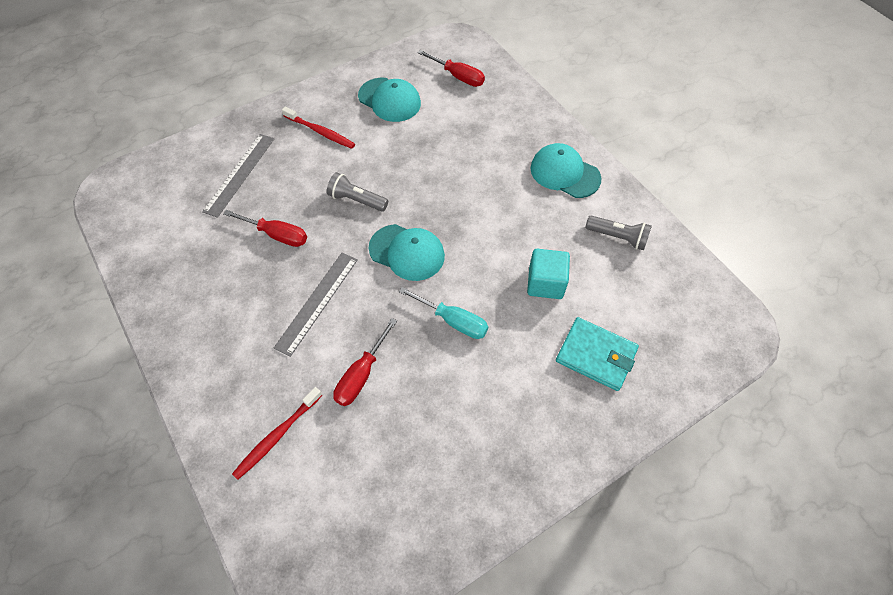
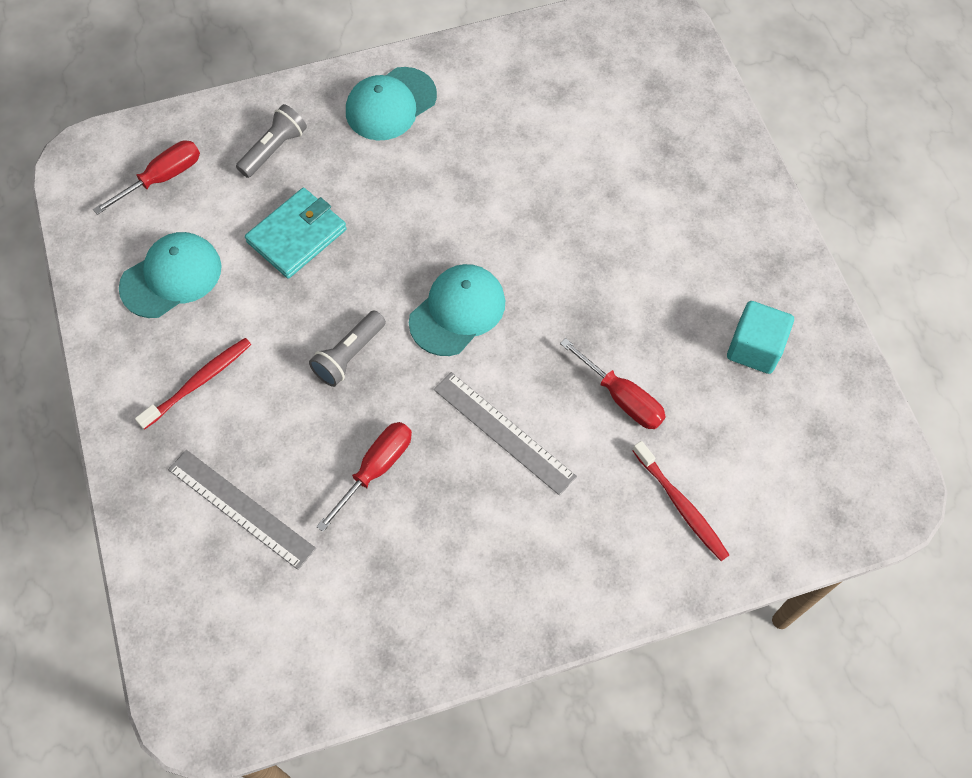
camera: 75 degrees left, 5 degrees up
(453, 321) = (573, 283): turquoise screwdriver -> none
(545, 283) = (549, 173): turquoise cube -> turquoise cube (754, 348)
(596, 355) = (655, 153): turquoise wallet -> turquoise wallet (297, 236)
(618, 237) = (506, 82): grey flashlight -> grey flashlight (274, 149)

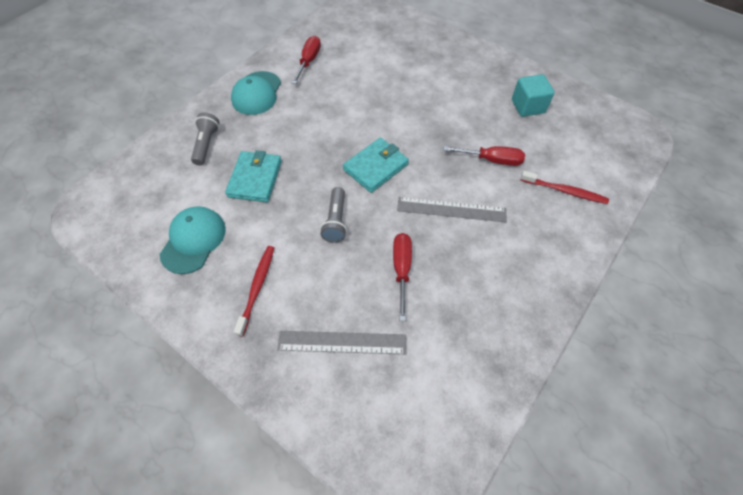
camera: 35 degrees left, 5 degrees down
(162, 178) = (147, 192): red screwdriver -> red screwdriver (309, 61)
(457, 311) = (376, 167): turquoise cap -> turquoise wallet

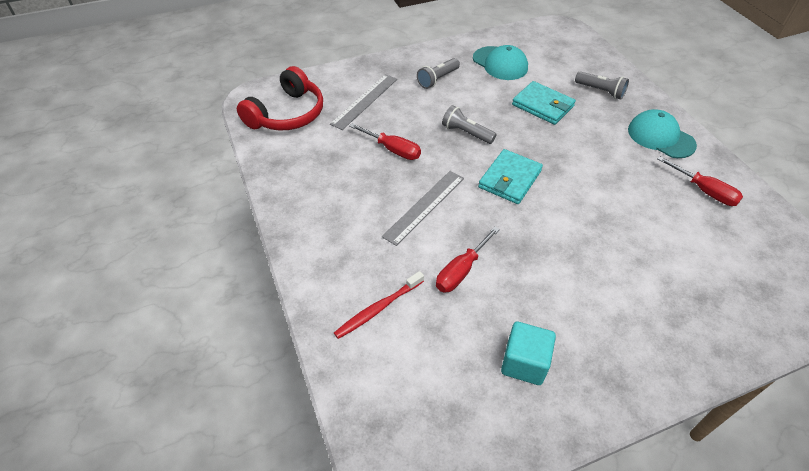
camera: 120 degrees right, 10 degrees down
(257, 287) = (437, 79): red toothbrush -> grey flashlight
(376, 167) = (509, 179): turquoise wallet -> turquoise wallet turned 45 degrees clockwise
(421, 418) = (287, 114): none -> red headphones

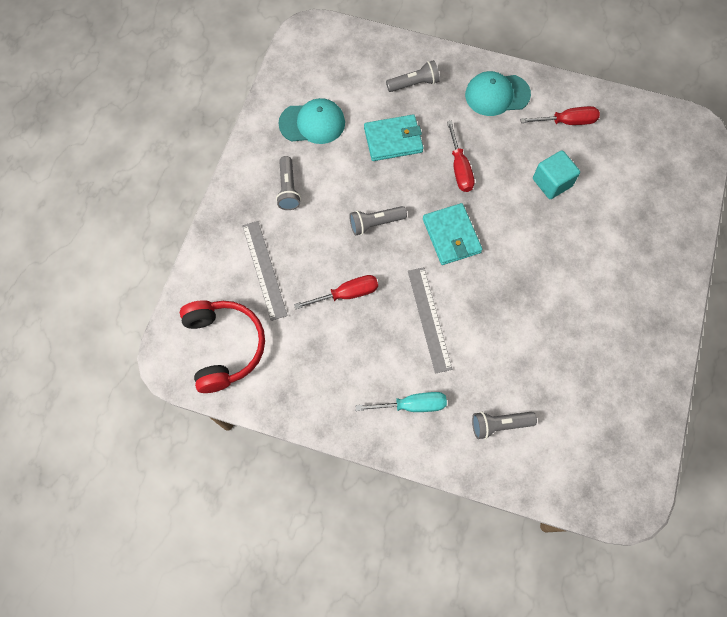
camera: 50 degrees left, 20 degrees up
(339, 238) = (411, 405): none -> turquoise screwdriver
(378, 309) = (499, 424): red toothbrush -> grey flashlight
(461, 270) = (509, 342): red screwdriver -> red screwdriver (459, 168)
(524, 363) = (609, 365): turquoise cube -> turquoise cube (552, 182)

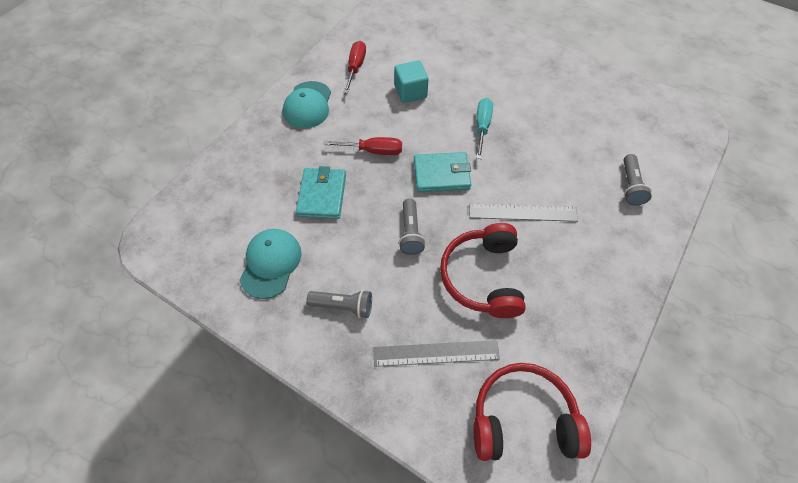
camera: 75 degrees left, 10 degrees down
(346, 294) = (483, 277): red screwdriver -> red headphones
(411, 405) = (607, 248): turquoise screwdriver -> turquoise screwdriver (482, 127)
(414, 84) = (266, 163): grey flashlight -> none

